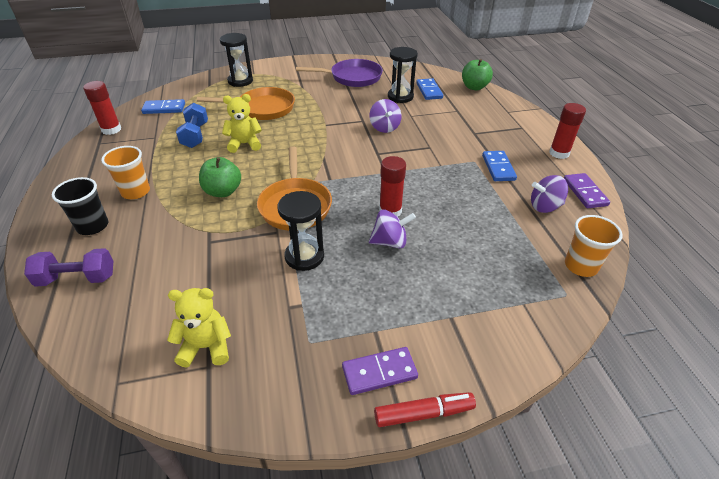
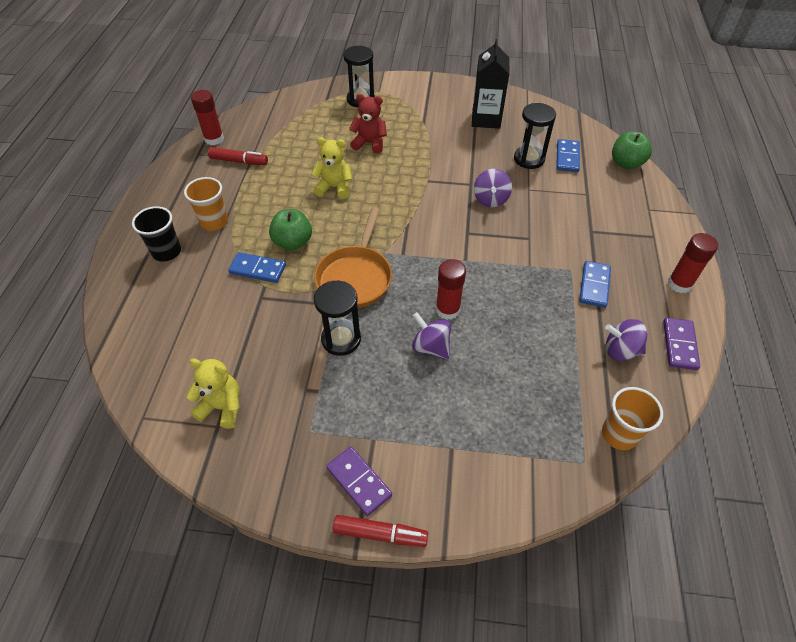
camera: 20 degrees right, 10 degrees up
(77, 278) = (139, 305): purple dumbbell -> none
(143, 141) = (239, 161): none -> red marker
(164, 108) = (271, 122): blue domino -> blue domino (258, 269)
(195, 135) = (290, 165): blue dumbbell -> none
(262, 108) = (369, 143): orange pan -> red teddy bear
(352, 77) = (486, 119): purple pan -> black carton
(379, 372) = (359, 482): purple domino -> purple domino turned 45 degrees clockwise
(390, 242) = (431, 347): purple spinning top -> purple spinning top turned 150 degrees counterclockwise

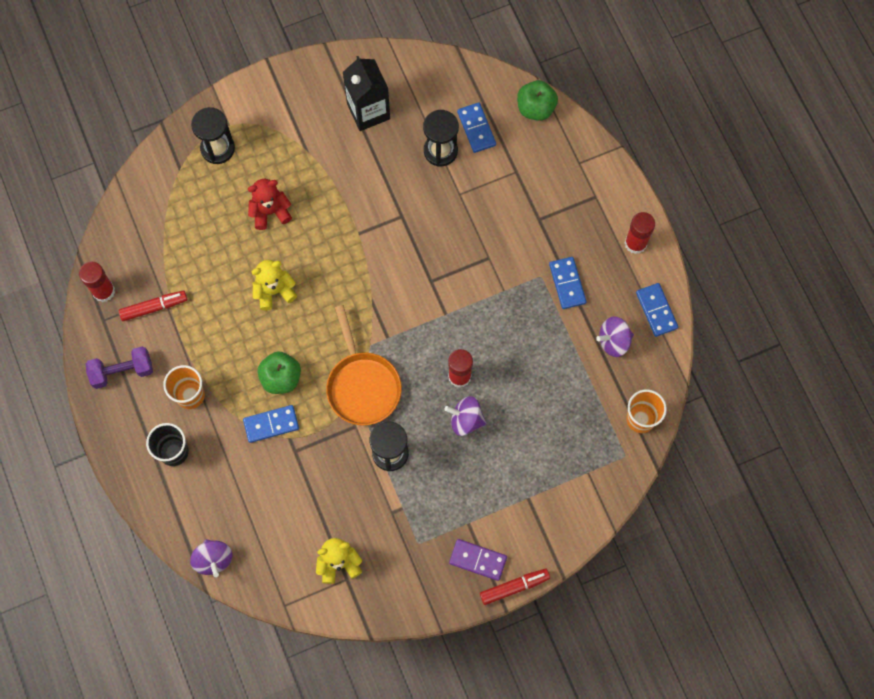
camera: 30 degrees left, 20 degrees up
(181, 187) = (122, 371): none -> purple dumbbell
(490, 199) = (431, 227): purple spinning top -> purple spinning top (213, 559)
(679, 345) = (656, 310): purple domino -> blue domino

